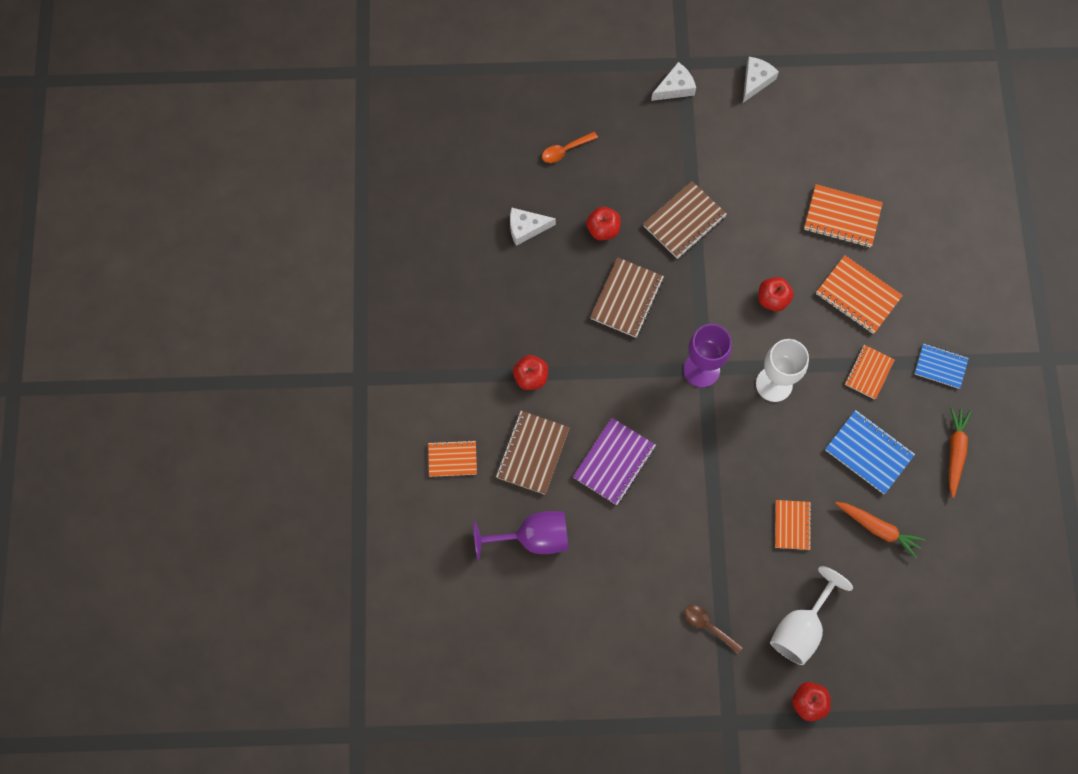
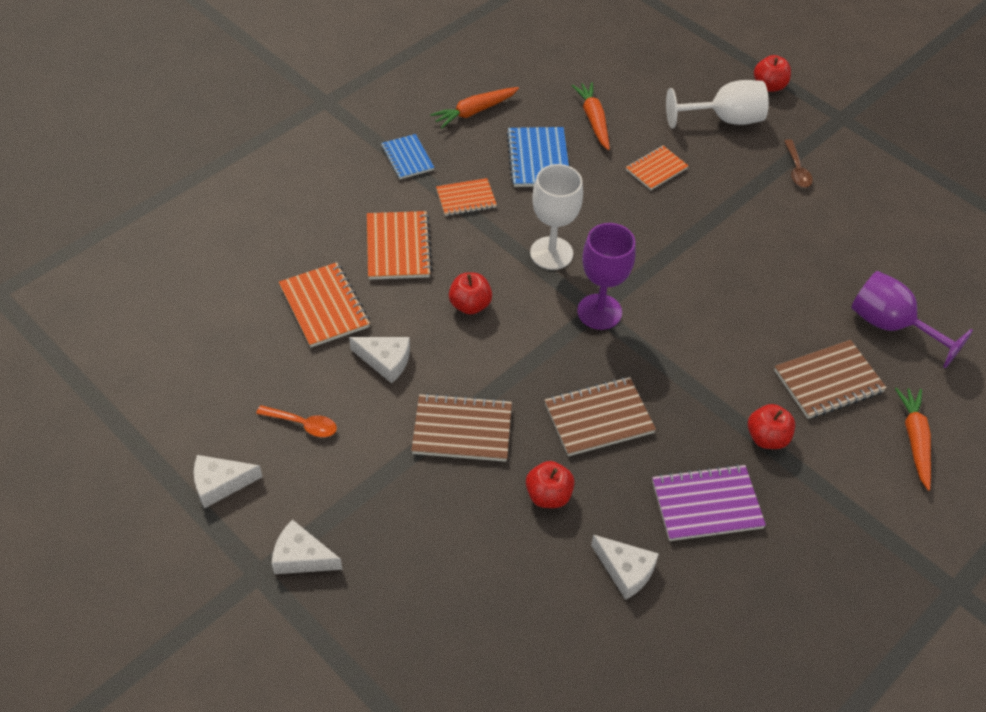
camera: 135 degrees left, 20 degrees down
(452, 459) = (915, 440): orange notebook -> orange carrot
(565, 150) = (493, 608): orange spoon -> orange spoon (303, 424)
(614, 462) = (757, 316): purple notebook -> purple notebook (706, 504)
(769, 219) = (385, 361): none -> white cheese

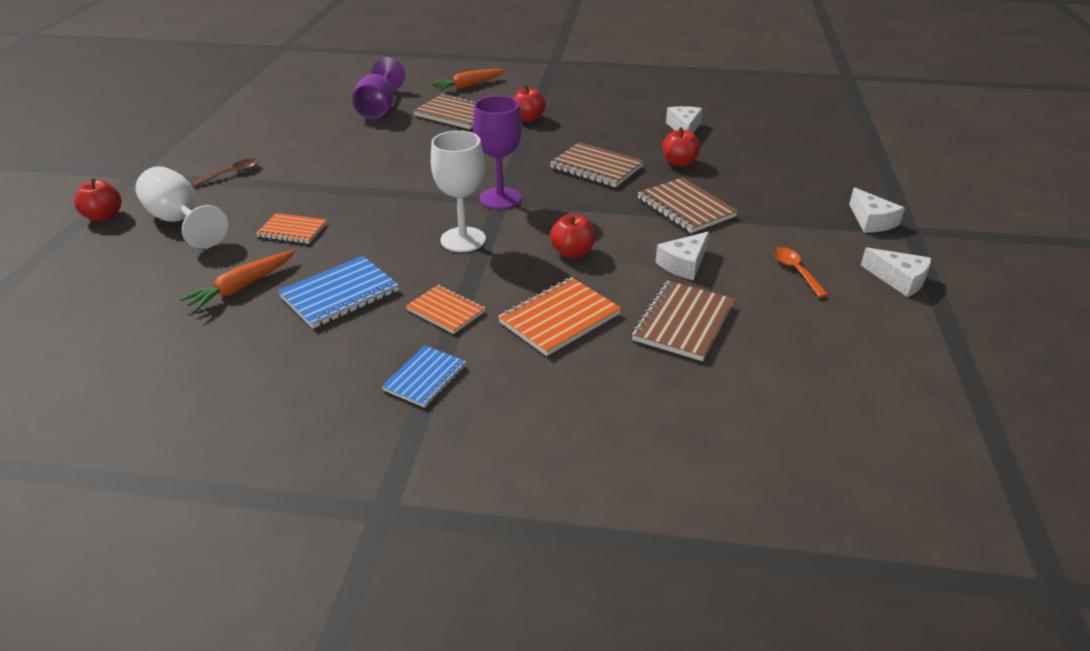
camera: 125 degrees left, 15 degrees down
(324, 307) = (683, 323): orange notebook -> brown notebook
(385, 361) = (684, 264): white cheese -> white cheese turned 120 degrees counterclockwise
(474, 111) = (293, 369): orange carrot -> none
(706, 504) = (604, 121): purple notebook -> none

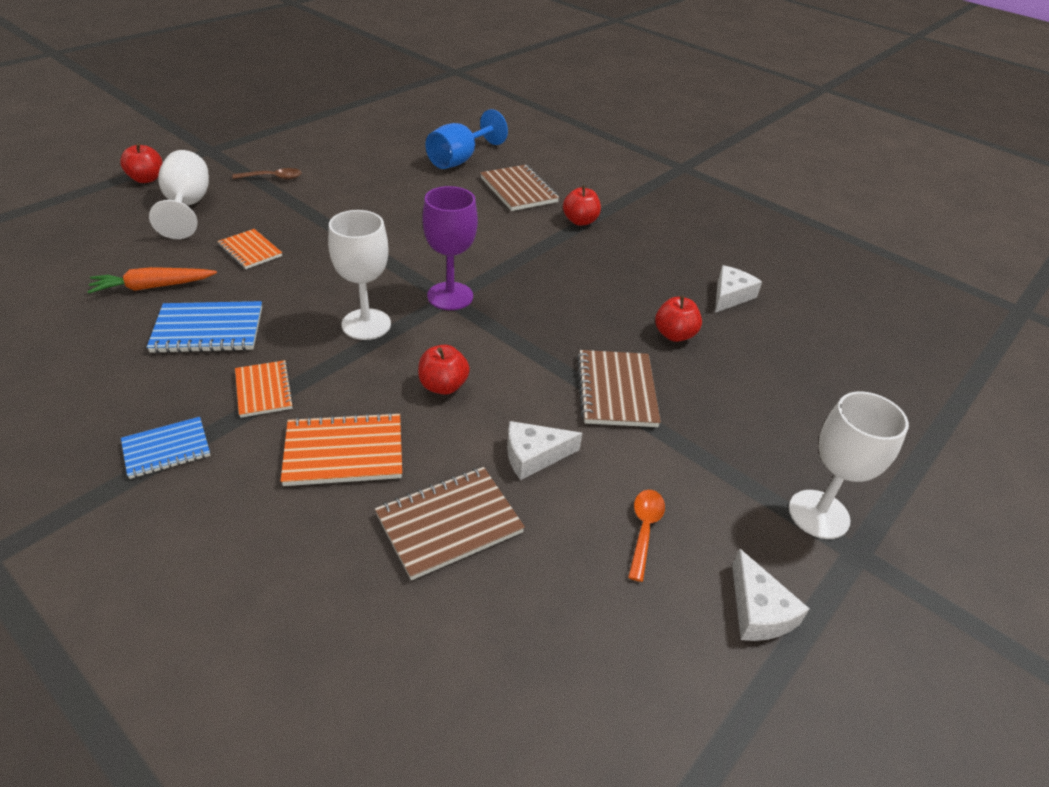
camera: 30 degrees right, 5 degrees up
(379, 109) = (460, 159): purple goblet -> blue goblet
(468, 86) = (566, 165): orange carrot -> none
(596, 167) = (580, 302): brown notebook -> none
(871, 221) = (818, 514): white cheese -> white goblet

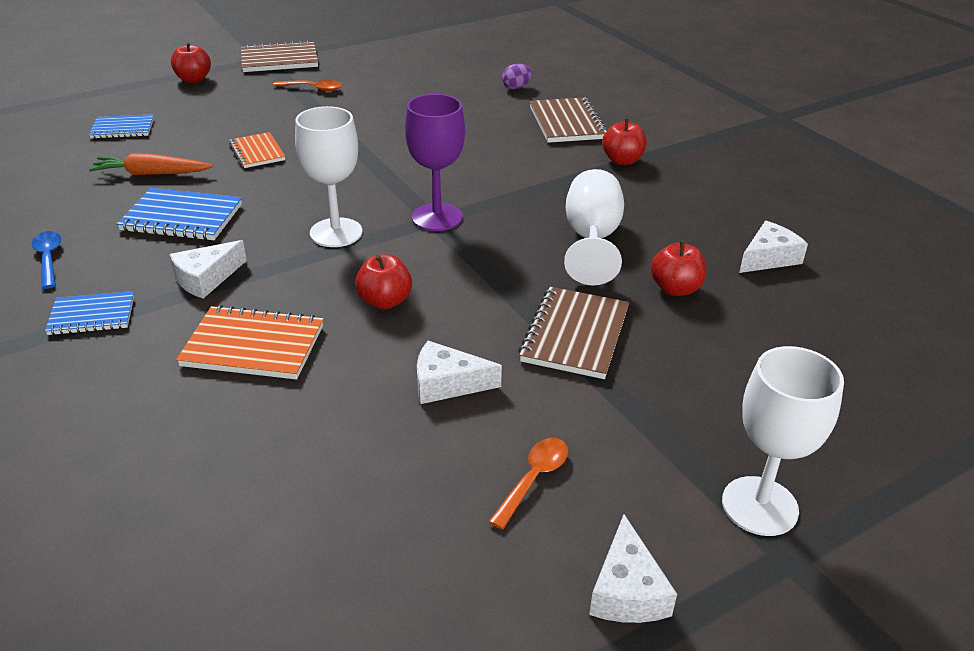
camera: 20 degrees right, 5 degrees down
(88, 395) = (48, 259): none -> blue spoon
(97, 241) = (123, 129): none -> blue notebook
(187, 206) = (218, 107): white goblet -> white goblet (592, 240)
(264, 390) = (206, 278): orange notebook -> white cheese
(273, 178) = (313, 88): brown spoon -> orange spoon
(449, 523) = (323, 431): brown notebook -> brown notebook (279, 60)
(460, 159) = (516, 88): blue goblet -> purple egg

